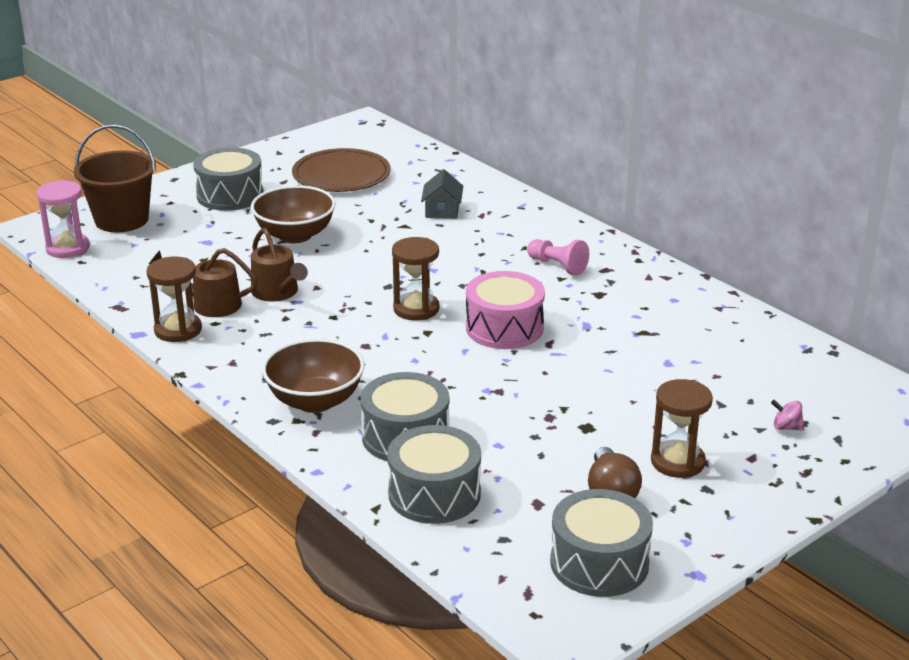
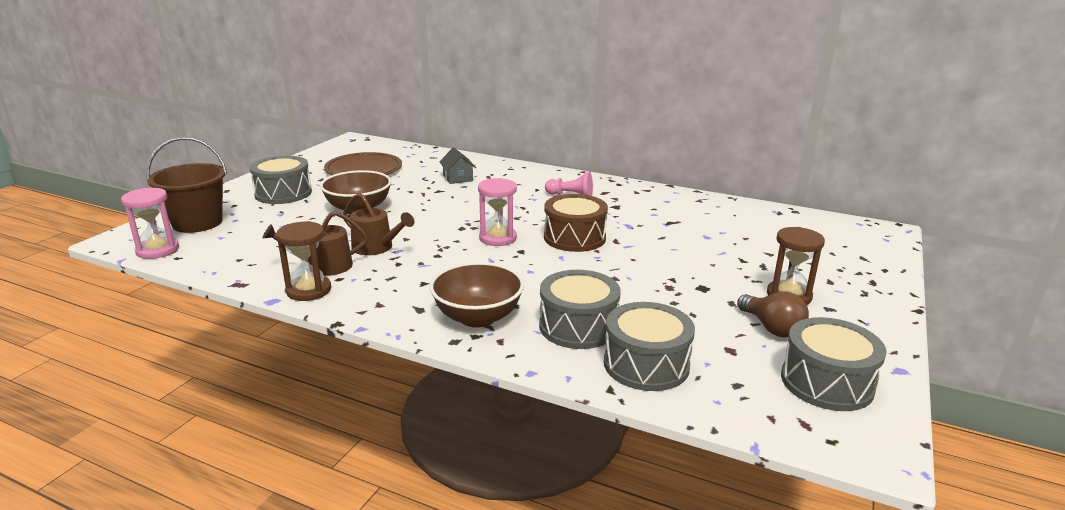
camera: 25 degrees left, 5 degrees down
(416, 309) = (498, 238): brown hourglass -> pink hourglass
(504, 328) = (574, 238): pink drum -> brown drum
(786, 427) = (825, 258): pink spinning top -> none

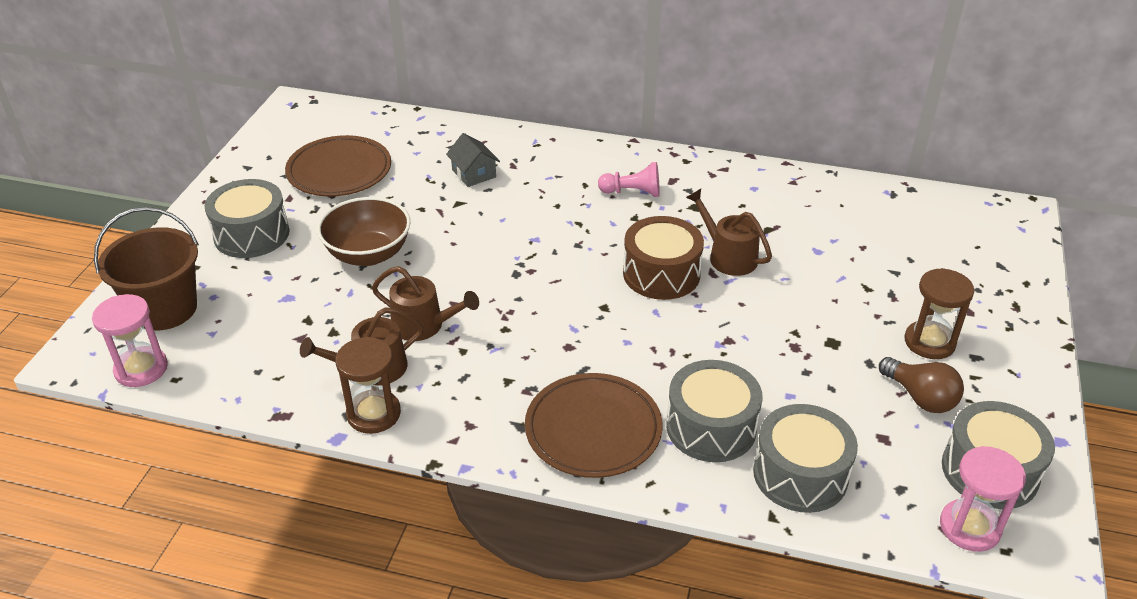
camera: 10 degrees left, 15 degrees up
(478, 317) = (593, 429): brown bowl -> brown plate
(498, 238) = (568, 287): pink hourglass -> pink hourglass (969, 527)
(632, 233) = (728, 256): none -> brown watering can

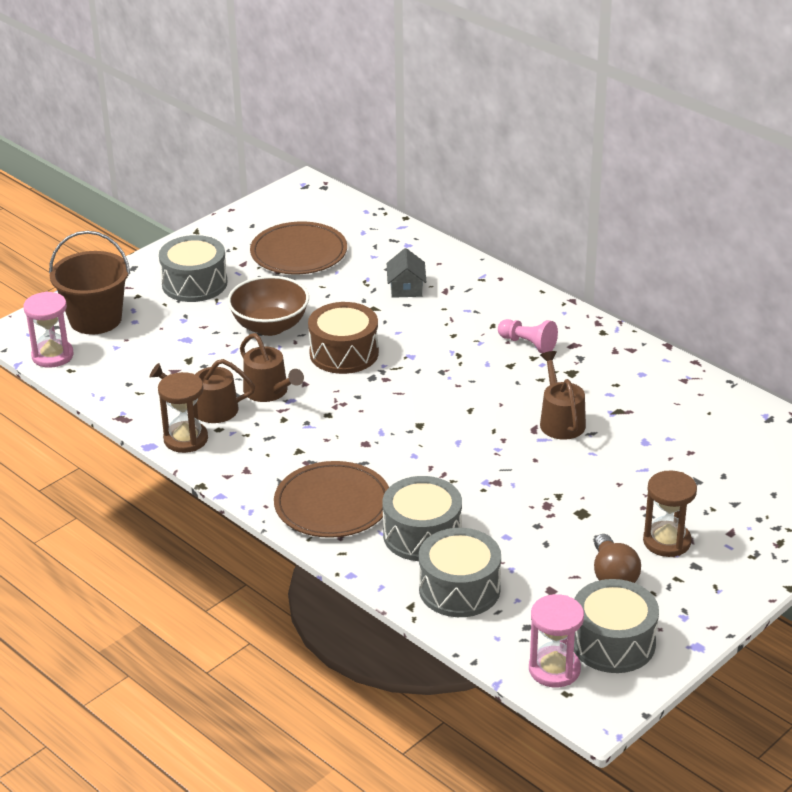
camera: 30 degrees right, 5 degrees down
(661, 274) = (490, 415): brown drum -> brown drum (344, 353)

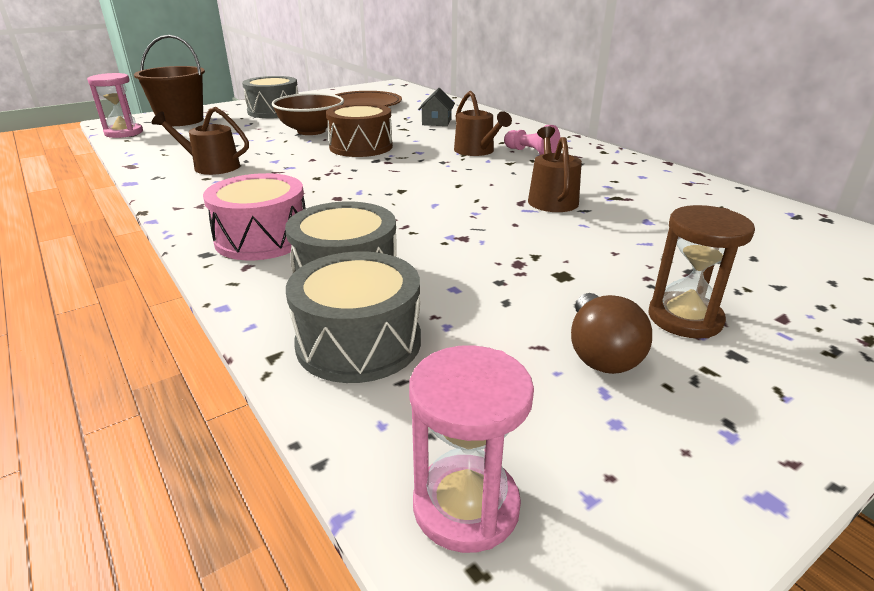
camera: 10 degrees right, 5 degrees down
(186, 439) = (168, 181): brown hourglass -> none
(269, 391) = (276, 161): brown watering can -> brown watering can (477, 151)
(332, 504) = (262, 238): brown plate -> pink drum
(613, 642) = (593, 466): grey drum -> none

